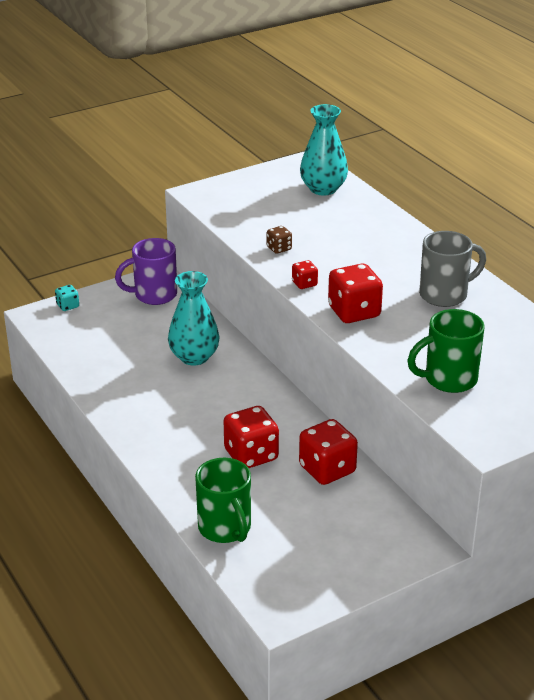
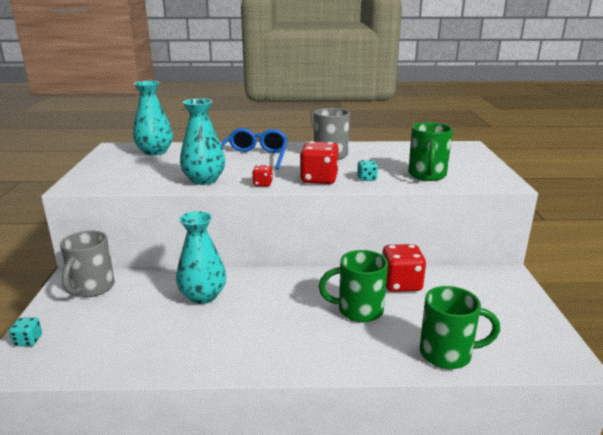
camera: 60 degrees left, 10 degrees down
(154, 295) = (92, 288): purple mug -> grey mug
(251, 455) = (358, 310): red dice -> green mug
(279, 248) = (204, 180): brown dice -> turquoise vase
(377, 250) = (255, 157): none -> blue glasses
(390, 341) = (366, 179): none -> turquoise dice

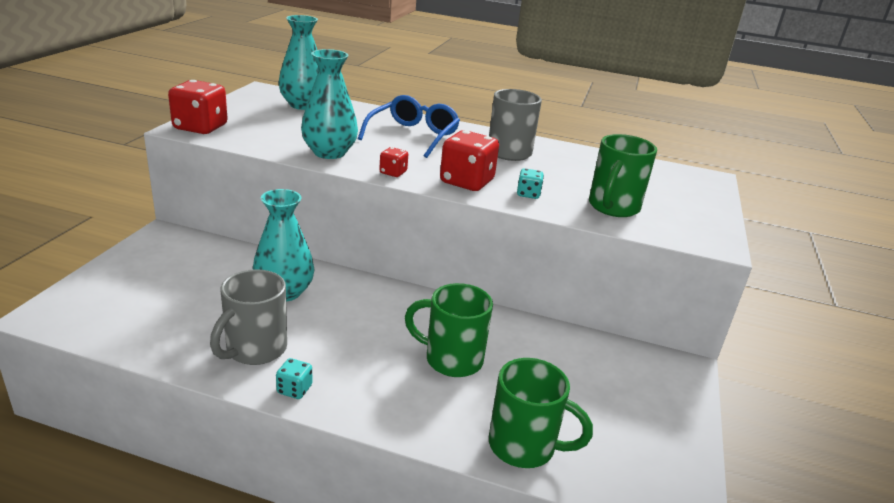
camera: 15 degrees right, 5 degrees up
(28, 341) = (78, 292): turquoise dice -> turquoise dice (294, 389)
(92, 288) = (174, 251): grey mug -> grey mug (255, 350)
(401, 284) = (528, 341): red dice -> red dice (200, 127)

